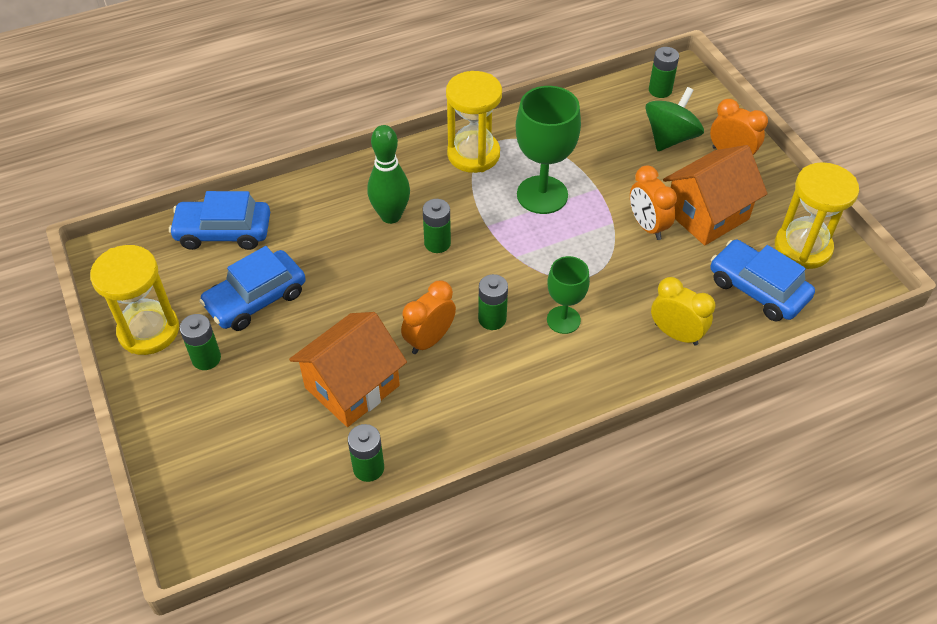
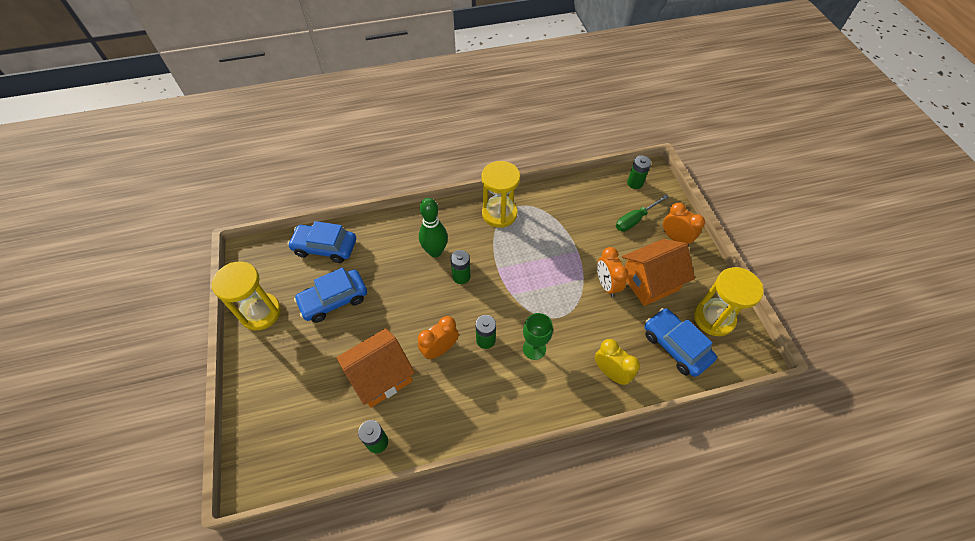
camera: 10 degrees right, 5 degrees up
(206, 358) = (292, 339): green battery -> none
(542, 195) = (539, 250): green goblet -> none
(670, 138) = (635, 219): green spinning top -> green screwdriver

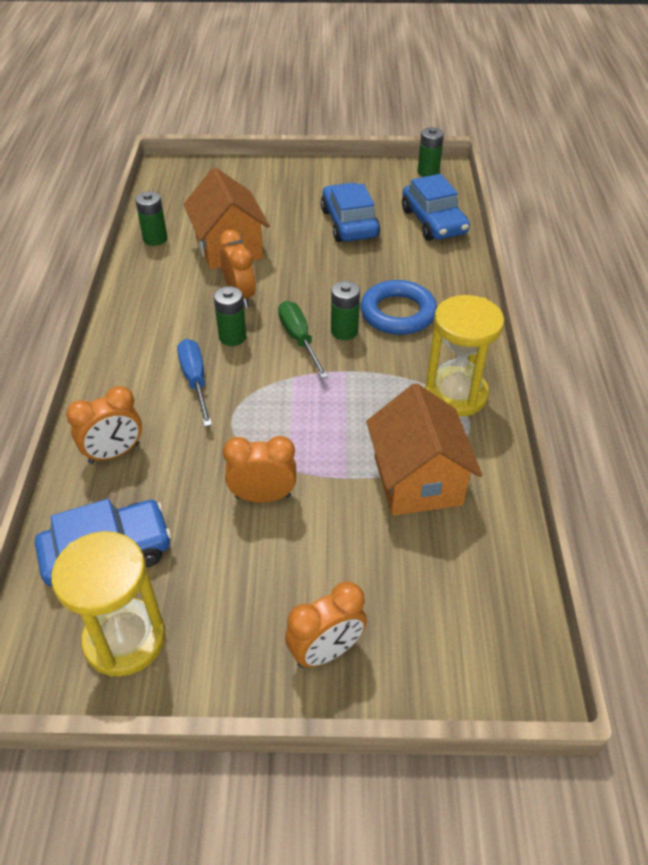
camera: 105 degrees right, 10 degrees down
(260, 312) = (353, 176): yellow hourglass -> none
(325, 247) = (434, 222): blue car -> blue car turned 135 degrees clockwise
(435, 251) = (398, 313): green bowling pin -> blue ring
(534, 348) = (195, 381): green goblet -> blue screwdriver
(610, 372) = (114, 453): yellow clock -> orange clock
(635, 183) = (498, 632): green battery -> green battery (428, 172)
(635, 219) = (394, 594): green screwdriver -> green screwdriver (299, 339)
(650, 282) = (242, 563): orange house -> orange house (417, 480)

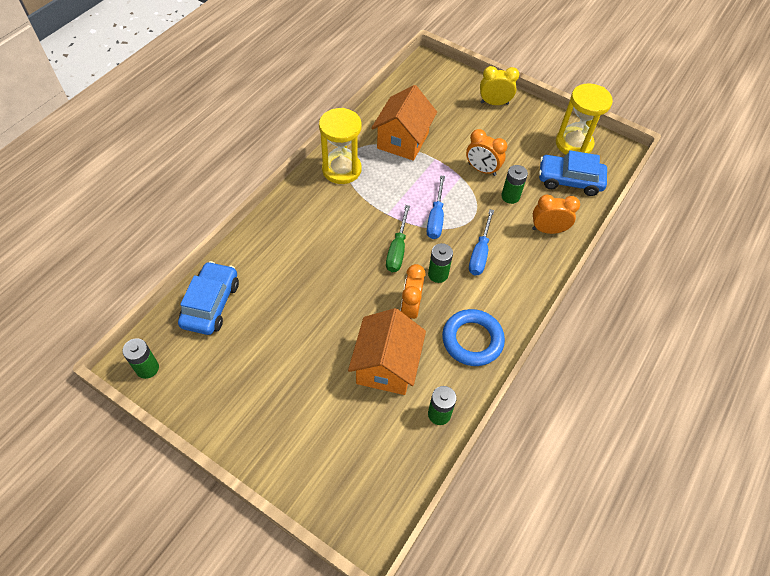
camera: 150 degrees left, 10 degrees up
(280, 395) = (436, 218): none -> blue screwdriver
(326, 651) = (494, 103): orange clock -> yellow clock
(344, 331) = (365, 241): green battery -> green battery (510, 196)
(349, 223) = (273, 340): blue car -> none
(398, 313) = (320, 236): blue ring -> blue ring (472, 340)

